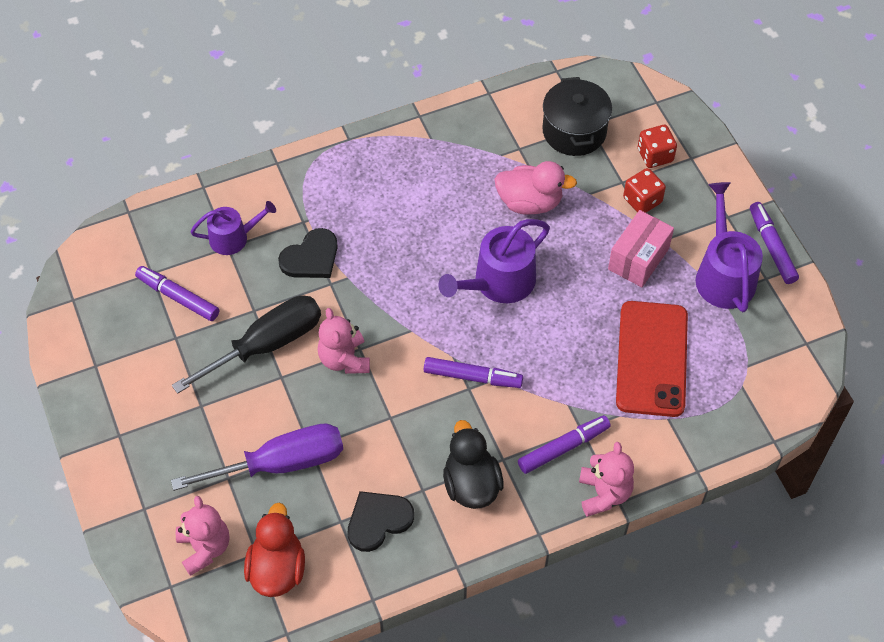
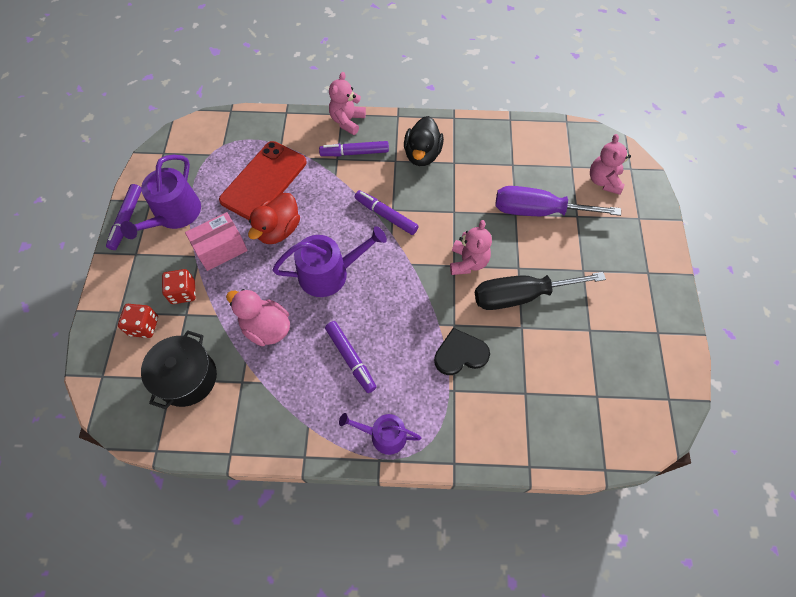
camera: 155 degrees left, 5 degrees up
(178, 297) = (579, 364): purple marker -> purple marker (350, 358)
(233, 238) = (518, 400): purple watering can -> purple watering can (383, 435)
(277, 568) = (561, 154): red duck -> red duck (278, 230)
(378, 520) = (489, 156): black heart -> none

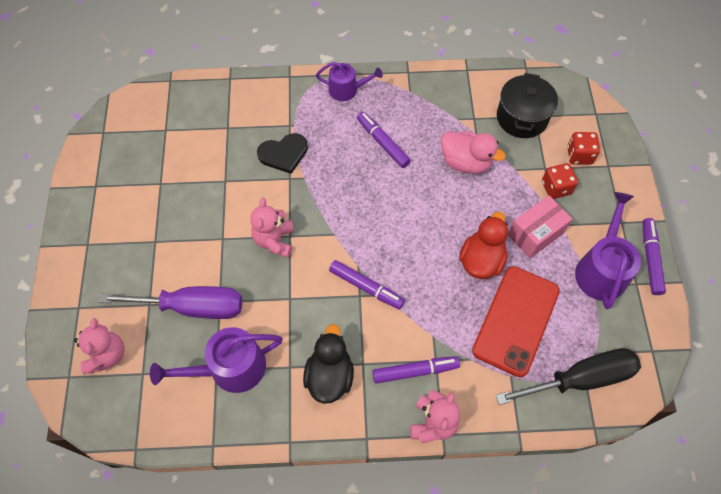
camera: 175 degrees right, 0 degrees up
(329, 273) = (417, 218): purple watering can -> purple watering can (230, 368)
(521, 296) = (223, 210): black screwdriver -> black screwdriver (580, 379)

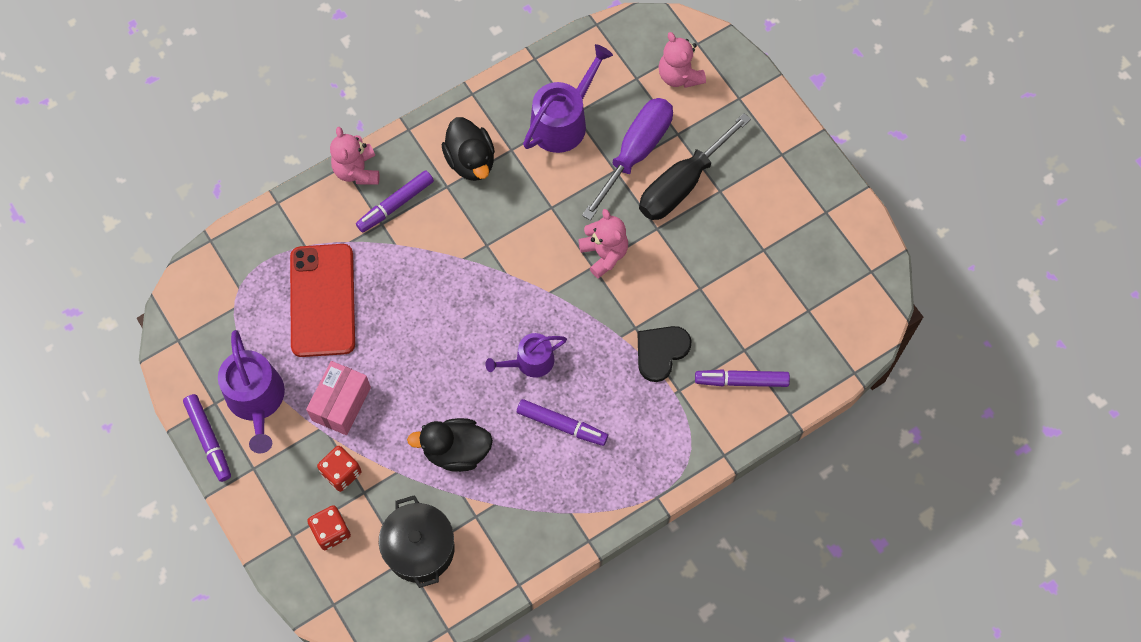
camera: 150 degrees right, 5 degrees up
(192, 307) = (636, 152): purple screwdriver -> purple screwdriver turned 150 degrees clockwise
(347, 89) = (645, 473): purple watering can -> purple watering can (530, 362)
(366, 287) = (485, 256): purple marker -> purple marker (741, 380)
(465, 162) = (456, 451): pink duck -> black duck
(481, 260) = (385, 344): red duck -> none
(580, 379) = (238, 277): black screwdriver -> black screwdriver (682, 184)

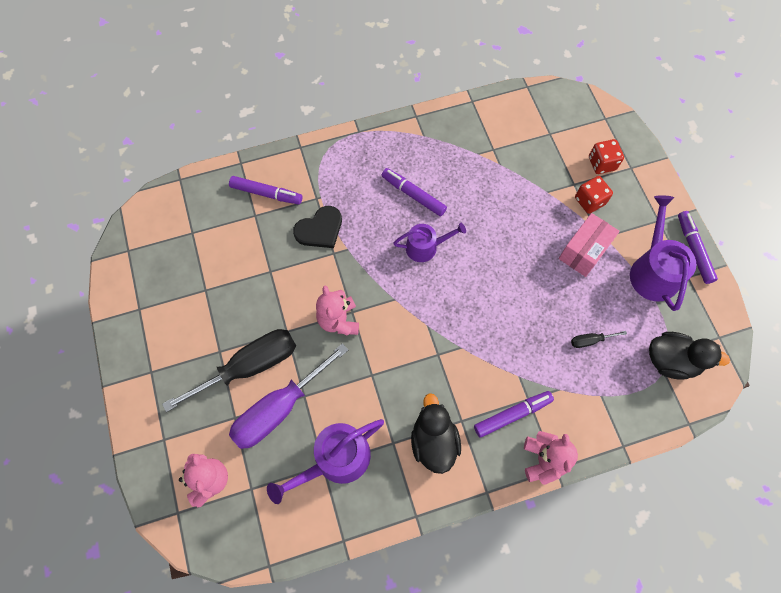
camera: 165 degrees left, 0 degrees up
(322, 300) = (590, 340): red phone -> black screwdriver
(420, 548) = (538, 138): black pot -> none
(456, 451) = (498, 196): black duck -> black duck (671, 361)

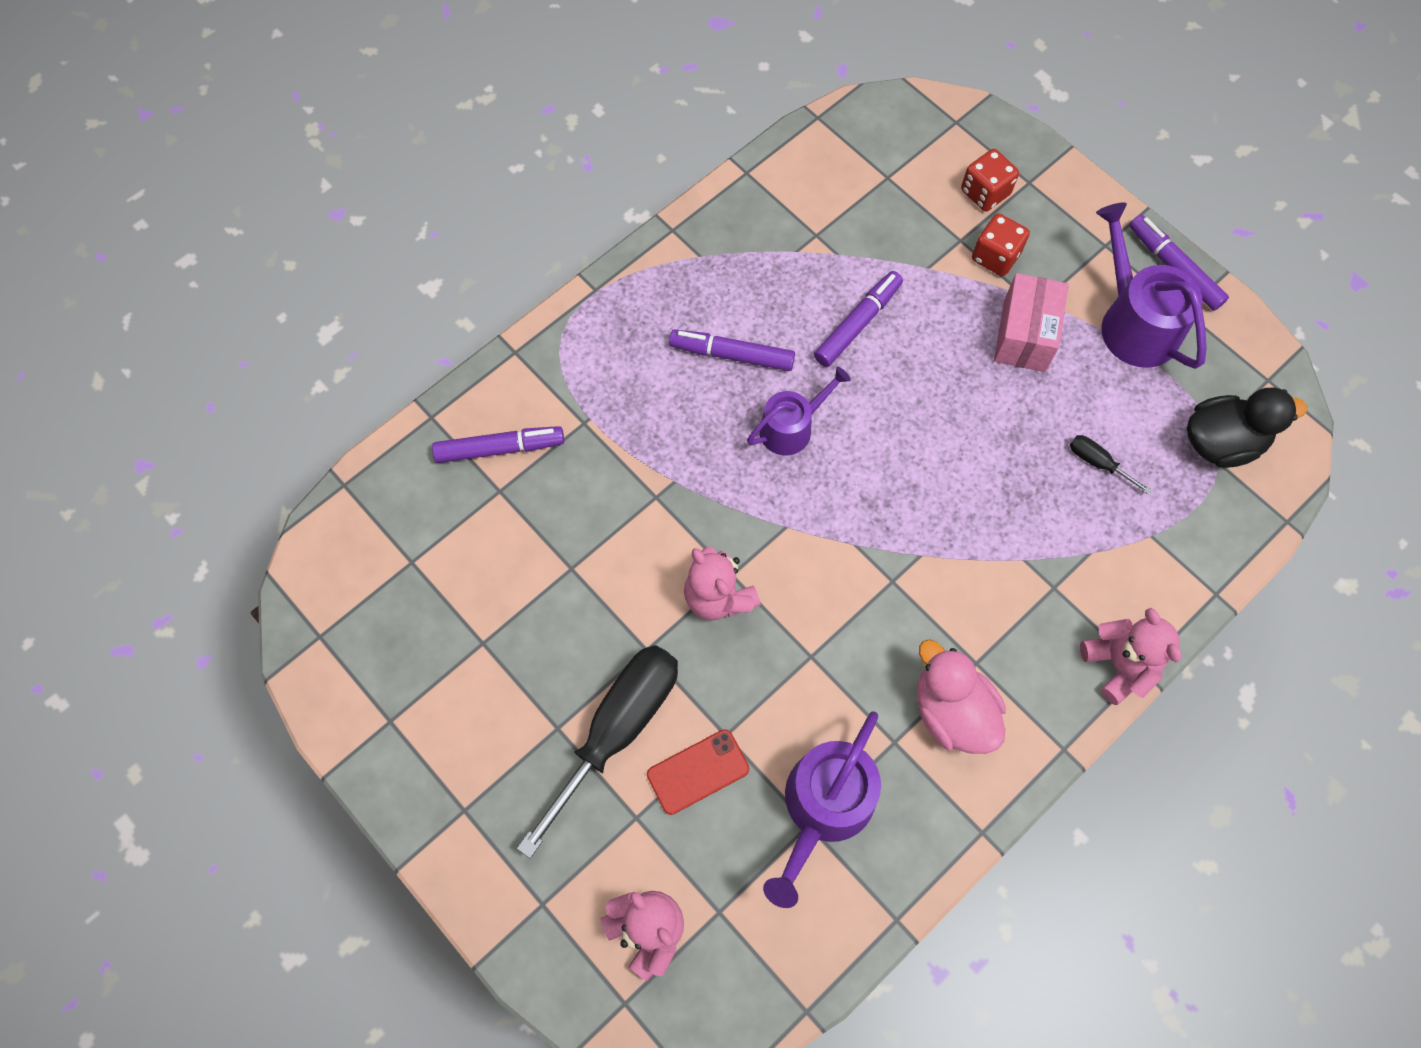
camera: 25 degrees left, 0 degrees up
(279, 408) = (698, 772): purple screwdriver -> red phone
(320, 229) = (615, 469): black heart -> none
(433, 441) = (952, 711): black duck -> pink duck
(512, 415) = (1043, 620): purple marker -> purple marker (858, 324)
(590, 340) = (1097, 463): black screwdriver -> black screwdriver turned 75 degrees clockwise

